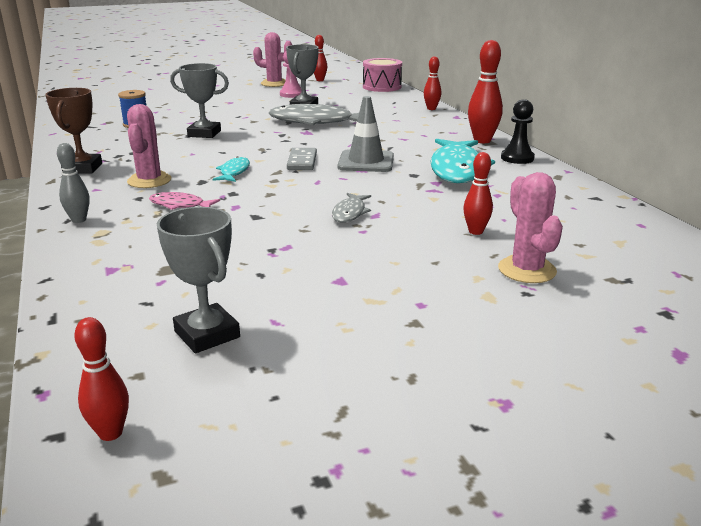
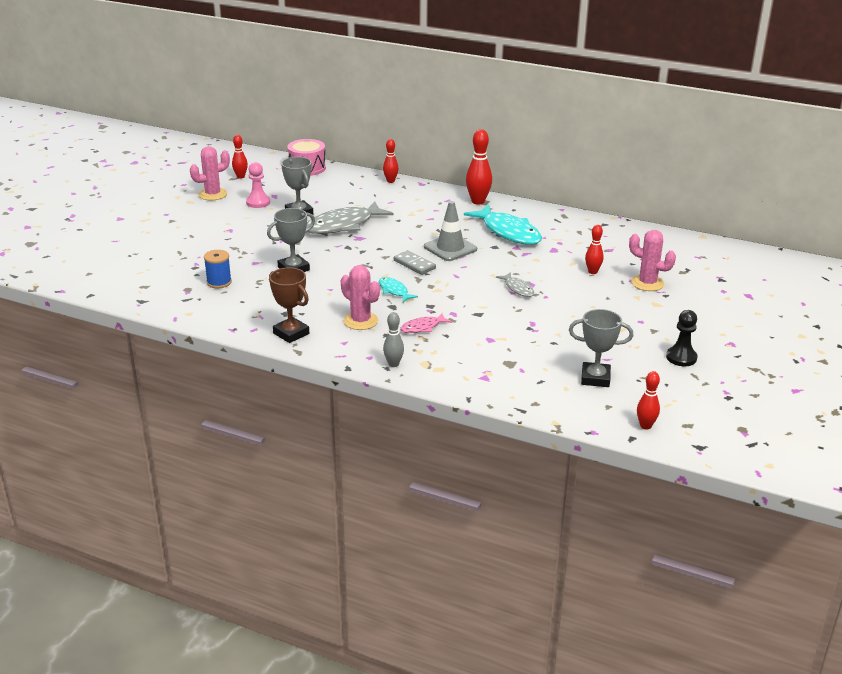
camera: 45 degrees left, 5 degrees up
(517, 158) = (522, 209): black pawn -> black pawn (681, 358)

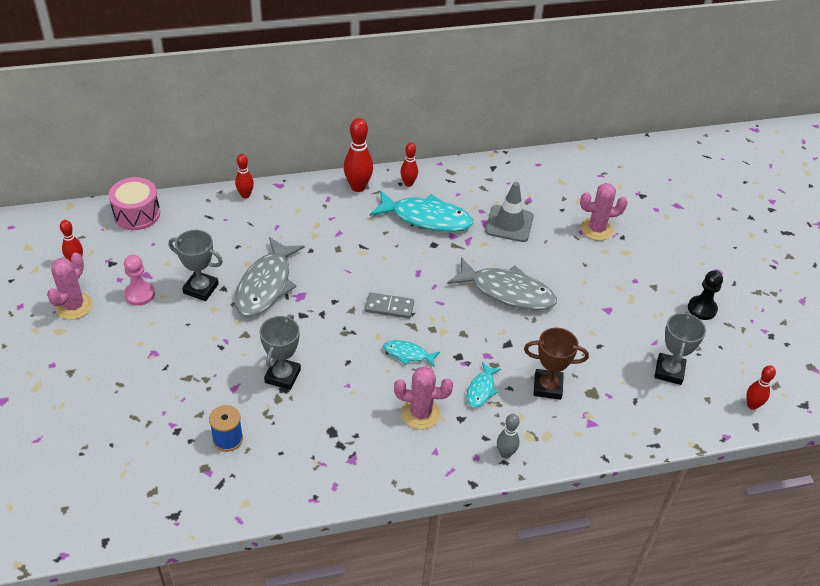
camera: 40 degrees left, 15 degrees up
(291, 333) = (376, 469): brown trophy -> brown trophy (547, 387)
(422, 327) = (481, 389): pink fish -> turquoise fish
(450, 248) = (398, 267): grey traffic cone -> grey traffic cone (509, 224)
(518, 288) = (507, 292): grey fish -> grey fish, size x2.04
(592, 272) = (543, 237): red bowling pin -> red bowling pin (408, 183)
(595, 378) = (669, 371): grey trophy -> grey trophy turned 45 degrees counterclockwise

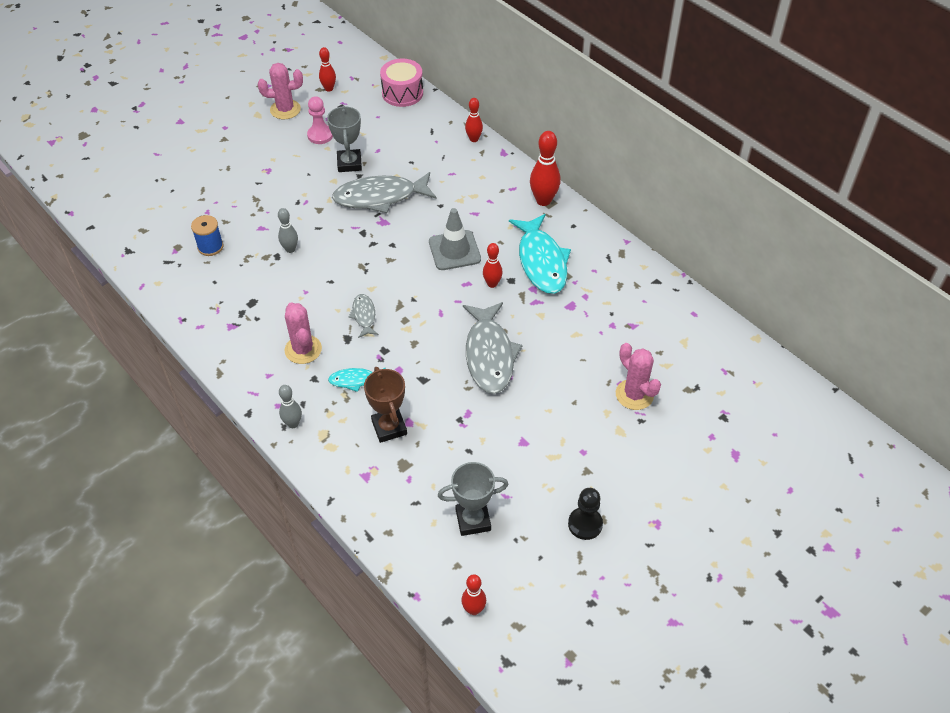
camera: 65 degrees right, 5 degrees up
(282, 376) = (290, 249): grey trophy -> grey bowling pin
(389, 307) = (410, 281): grey domino -> none
(408, 183) = (578, 231): red bowling pin -> red bowling pin (492, 284)
(408, 354) = (364, 315): turquoise fish -> grey fish
(509, 224) = (584, 323): grey traffic cone -> grey traffic cone (454, 250)

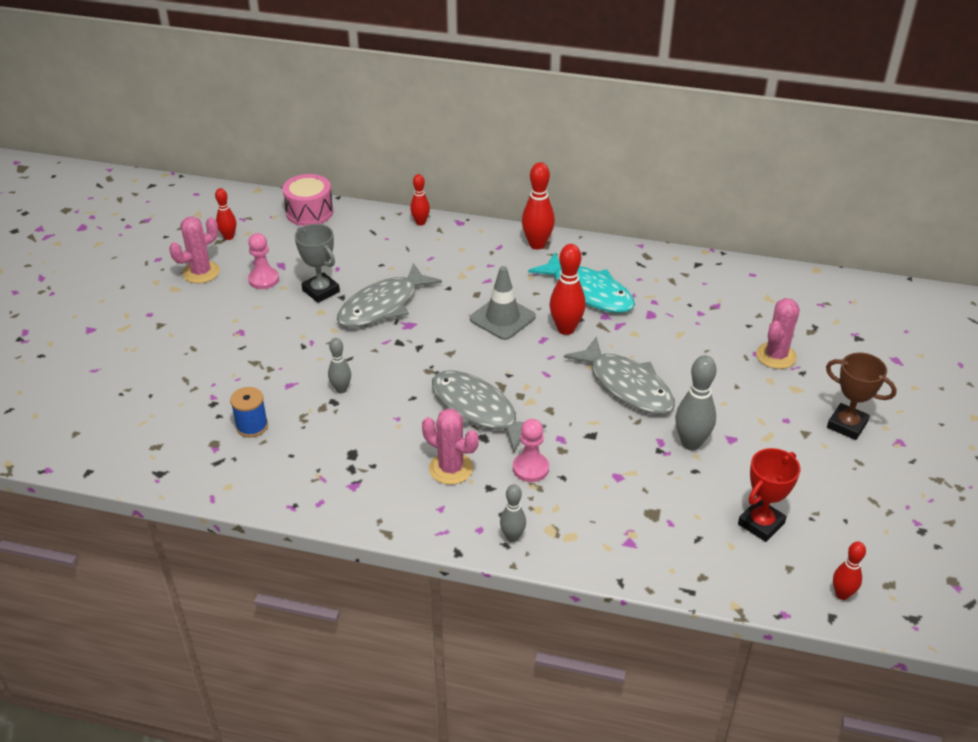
camera: 35 degrees left, 10 degrees down
(355, 380) = (530, 468): turquoise fish -> pink pawn
(364, 315) = (478, 410): grey fish -> grey fish, size x2.04
(389, 427) = (605, 490): brown trophy -> brown trophy (847, 425)
(473, 520) = (761, 524): grey trophy -> red trophy
(489, 428) = (691, 443): none -> grey bowling pin
(492, 284) = (566, 329): red bowling pin -> red bowling pin, size x1.64
(585, 524) = (850, 474): black pawn -> none
(634, 394) = (776, 356): pink cactus -> pink cactus turned 75 degrees counterclockwise

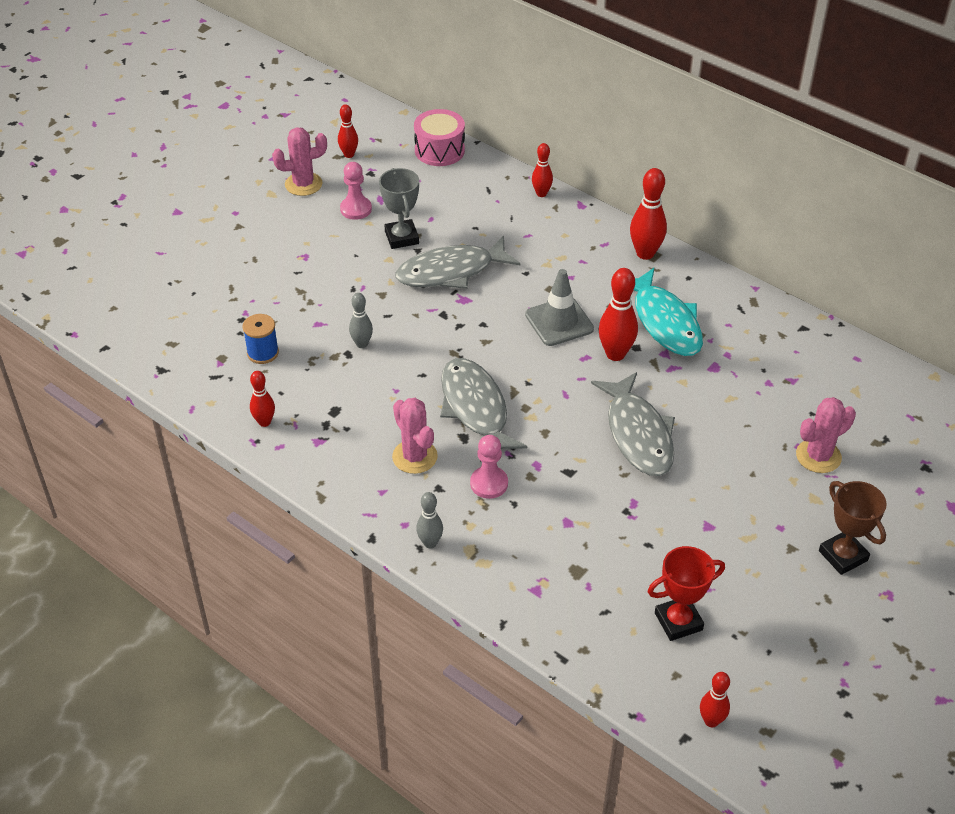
camera: 25 degrees right, 5 degrees up
(292, 486) = (264, 422): none -> red bowling pin
(691, 443) = (663, 515): grey bowling pin -> none

